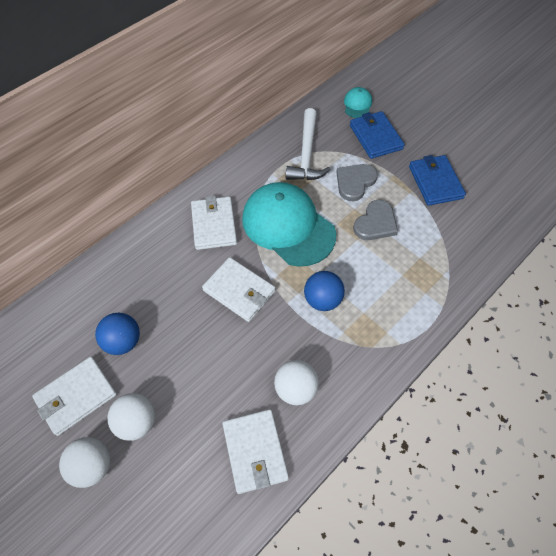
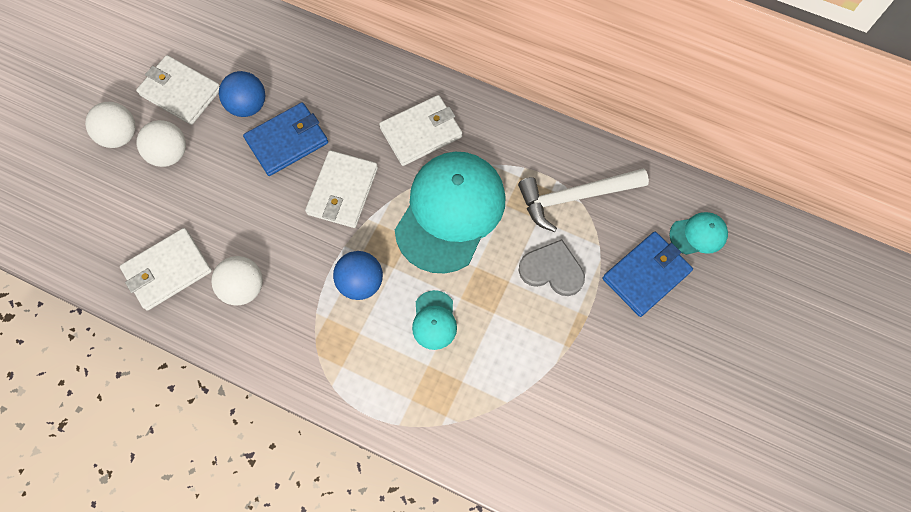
camera: 70 degrees right, 10 degrees up
(369, 261) = (434, 320): none -> turquoise cap
(375, 223) = (495, 313): grey heart -> none
(435, 182) = (597, 374): blue wallet -> blue wallet (287, 141)

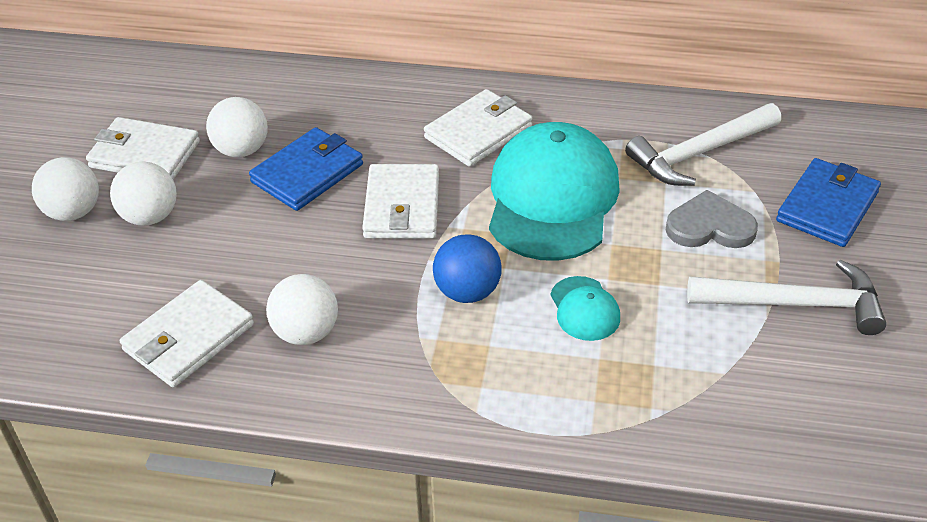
camera: 15 degrees left, 25 degrees down
(248, 105) = (241, 150): blue ball -> white ball
(581, 358) = (795, 304): none -> white hammer
(698, 234) = (865, 157): turquoise cap -> none

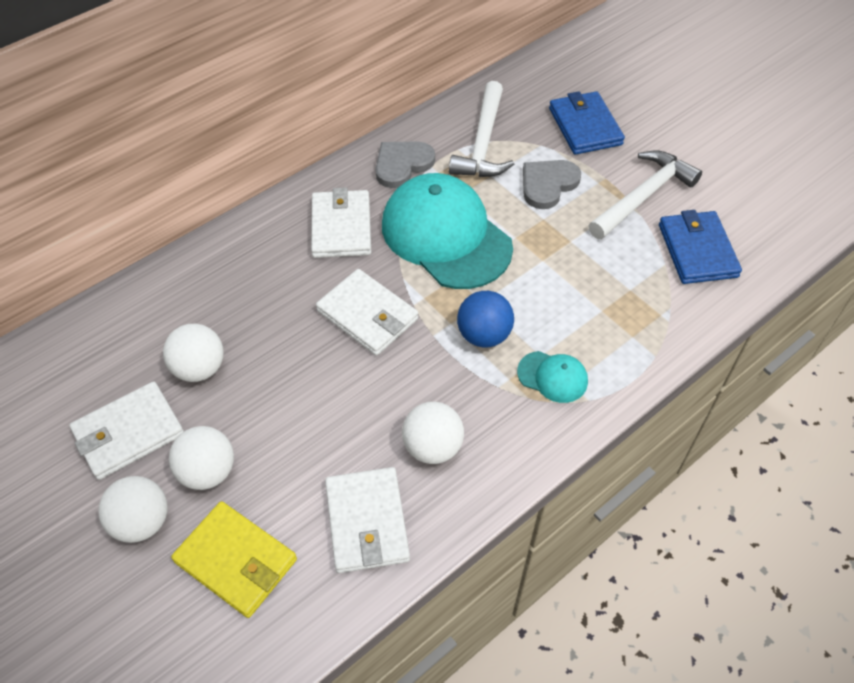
camera: 50 degrees left, 10 degrees up
(83, 284) = (236, 561): none -> yellow wallet
(307, 173) = (273, 345): blue wallet -> blue wallet (697, 250)
(584, 309) = (556, 289): turquoise cap -> turquoise cap (552, 377)
(598, 122) = (402, 165): none -> grey heart

